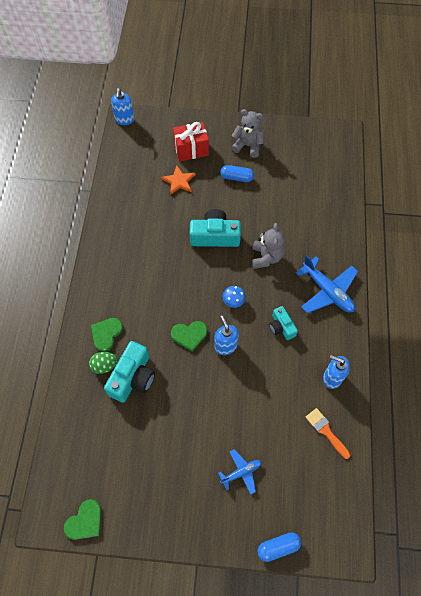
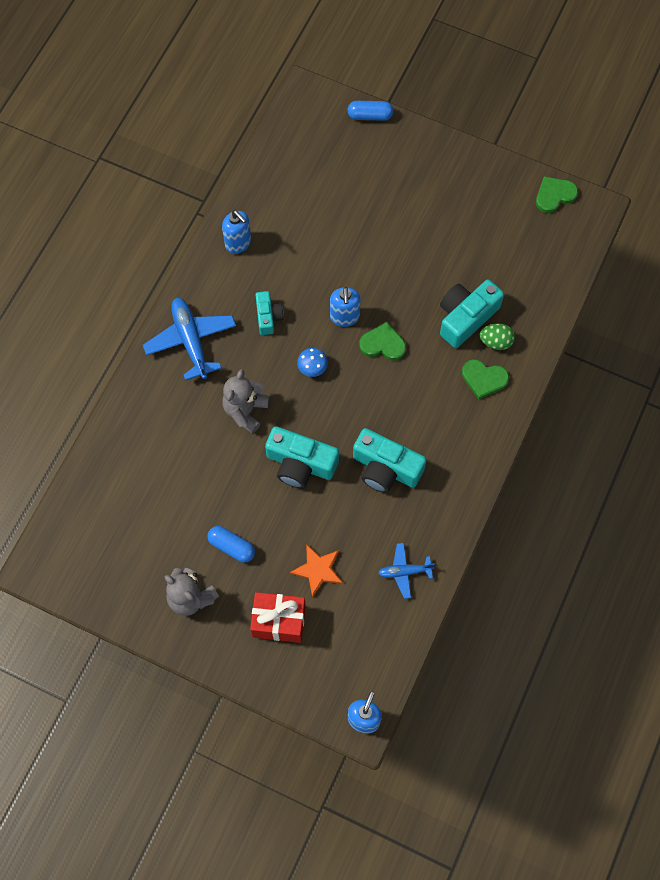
camera: 160 degrees left, 5 degrees up
(106, 334) = (484, 379): green heart -> green heart turned 60 degrees clockwise
(157, 251) = (385, 468): none -> turquoise camera
(241, 472) = (380, 186): blue plane -> blue plane (404, 571)
(326, 431) = (273, 194): orange brush -> none

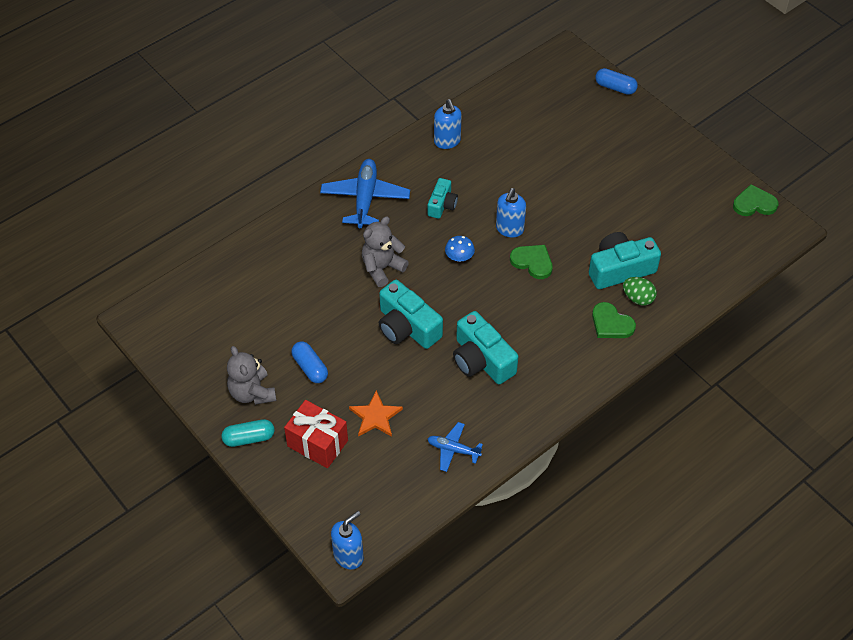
camera: 25 degrees right, 15 degrees down
(212, 645) = (249, 438): none -> turquoise capsule

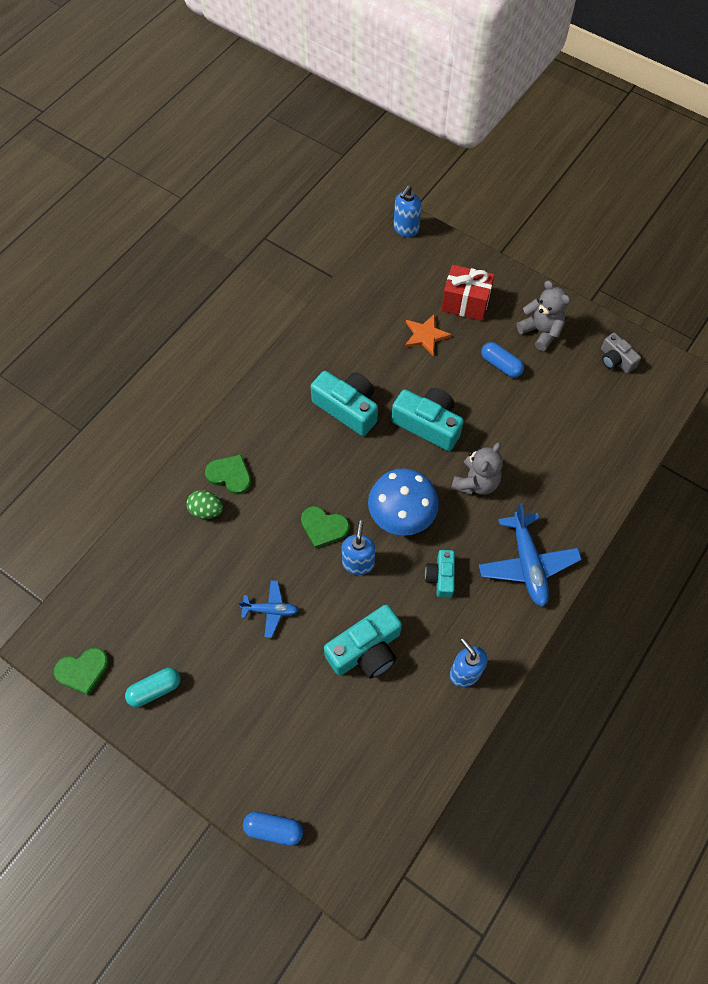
camera: 165 degrees right, 10 degrees up
(192, 346) = (615, 360): none -> grey camera
(249, 438) = (524, 294): turquoise capsule -> turquoise capsule (155, 689)
(453, 450) = (349, 323): blue plane -> blue plane (270, 610)
(459, 257) = (401, 514): blue mushroom -> blue mushroom, size x2.16
(620, 269) = (229, 541): turquoise camera -> turquoise camera (366, 650)

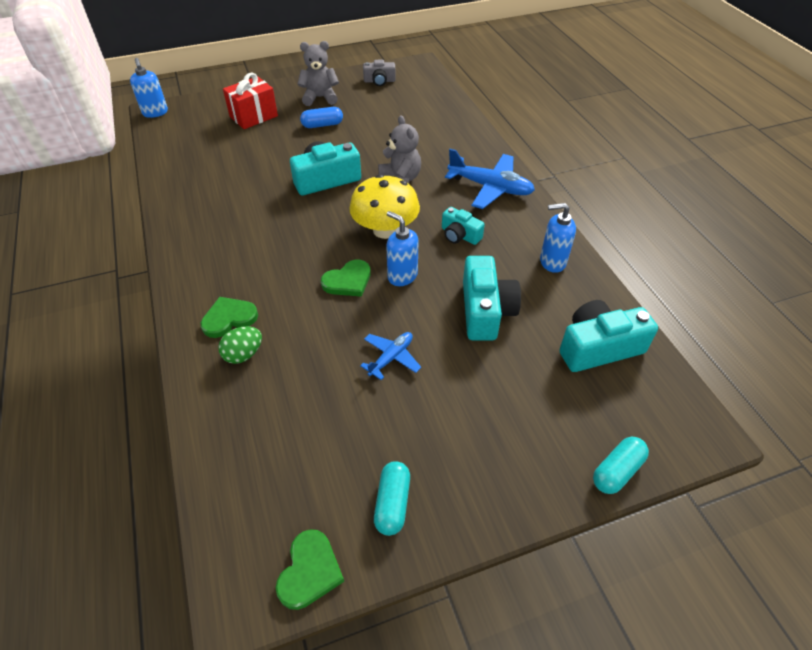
camera: 55 degrees left, 15 degrees down
(273, 829) = (617, 471): blue capsule -> turquoise capsule
(347, 408) = (259, 213): turquoise camera -> turquoise camera (598, 347)
(401, 514) = (385, 230): blue mushroom -> yellow mushroom
(425, 335) = (253, 145): orange star -> none

